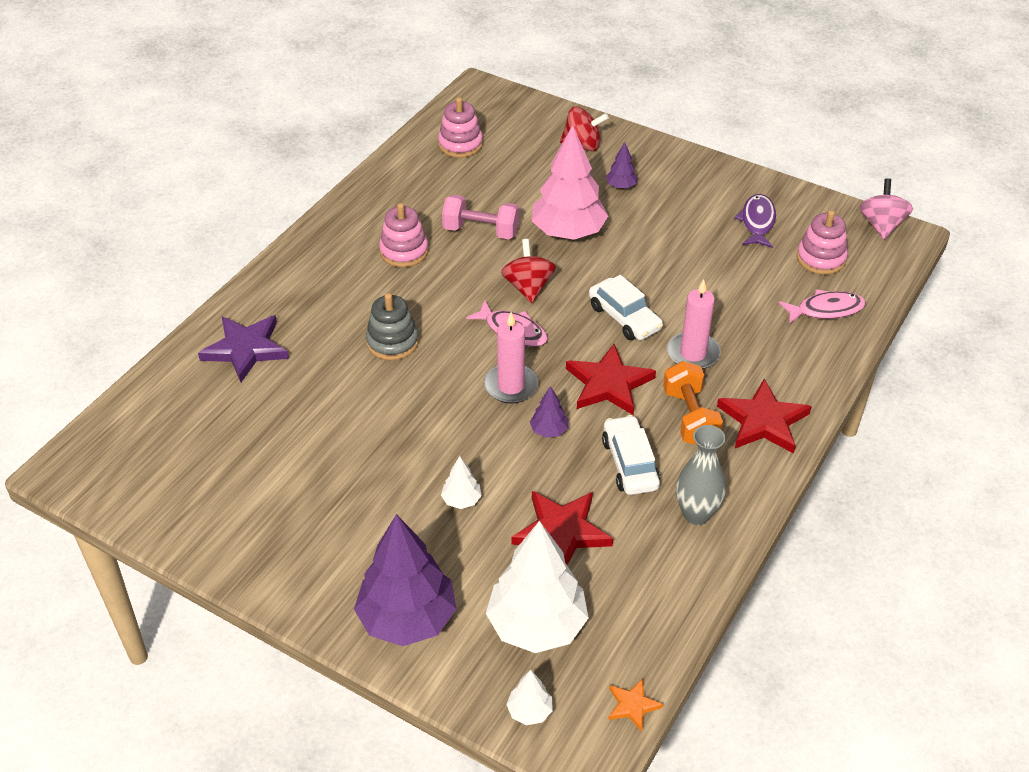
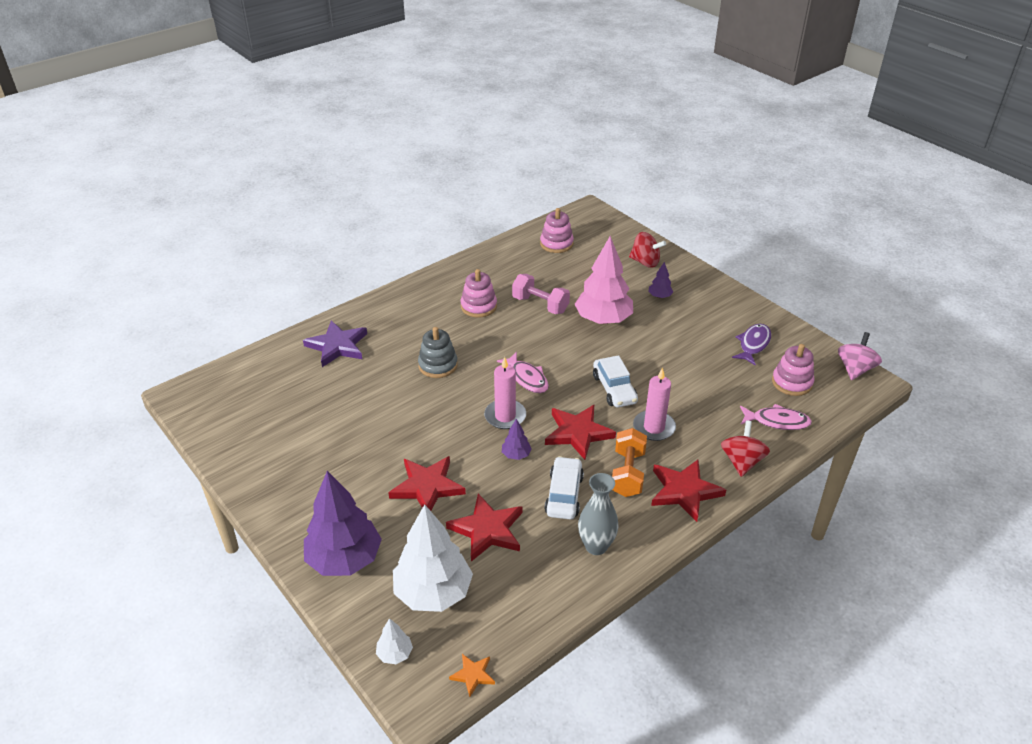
camera: 20 degrees right, 5 degrees down
(461, 500) = (427, 487): white tree -> red star
(528, 287) = (554, 351): red spinning top -> red spinning top (741, 461)

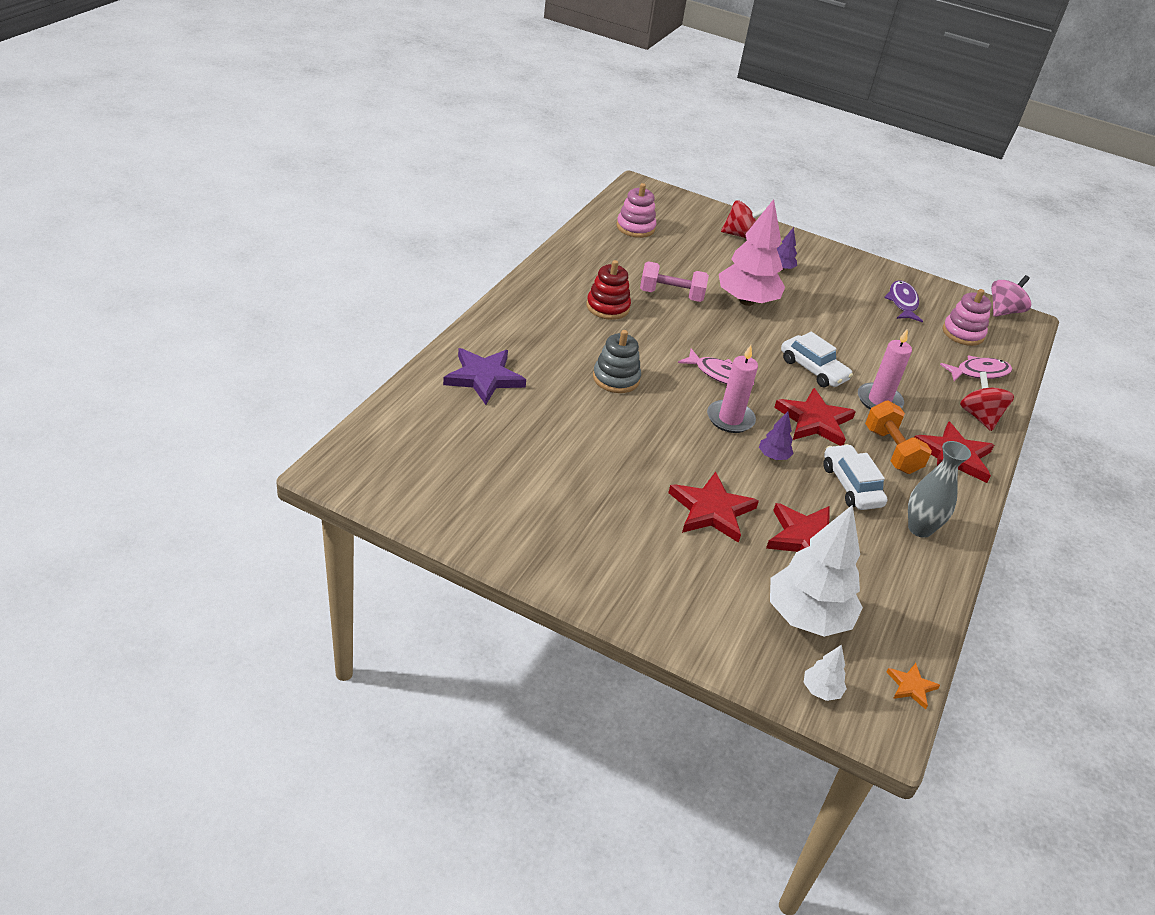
camera: 30 degrees left, 0 degrees up
(344, 559) = (688, 609): purple tree -> none
(478, 306) = (607, 307): pink stacking toy -> red stacking toy
(855, 369) = (1004, 311): pink spinning top -> pink spinning top turned 45 degrees clockwise

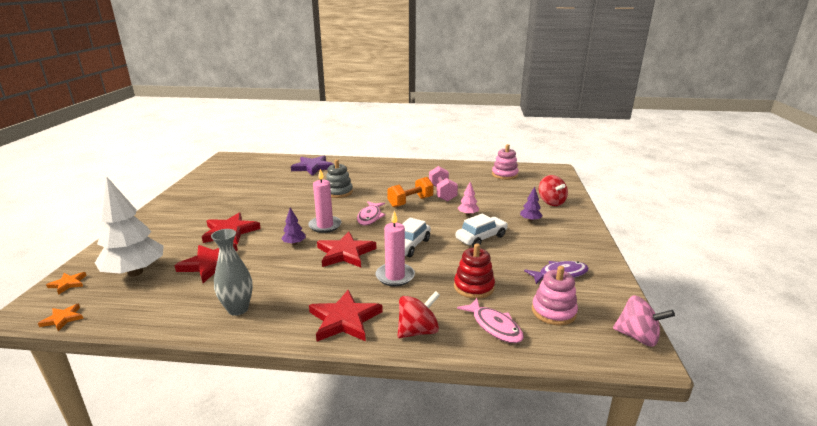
camera: 75 degrees right, 15 degrees down
(607, 307) = (407, 181): red stacking toy -> red stacking toy (474, 287)
(746, 301) = (468, 214): pink tree -> pink tree, size x0.44
(821, 690) = (68, 284): white tree -> orange star
(851, 486) = (277, 274): white car -> white car (481, 238)
(891, 451) = (331, 288): orange dumbbell -> orange dumbbell (410, 202)

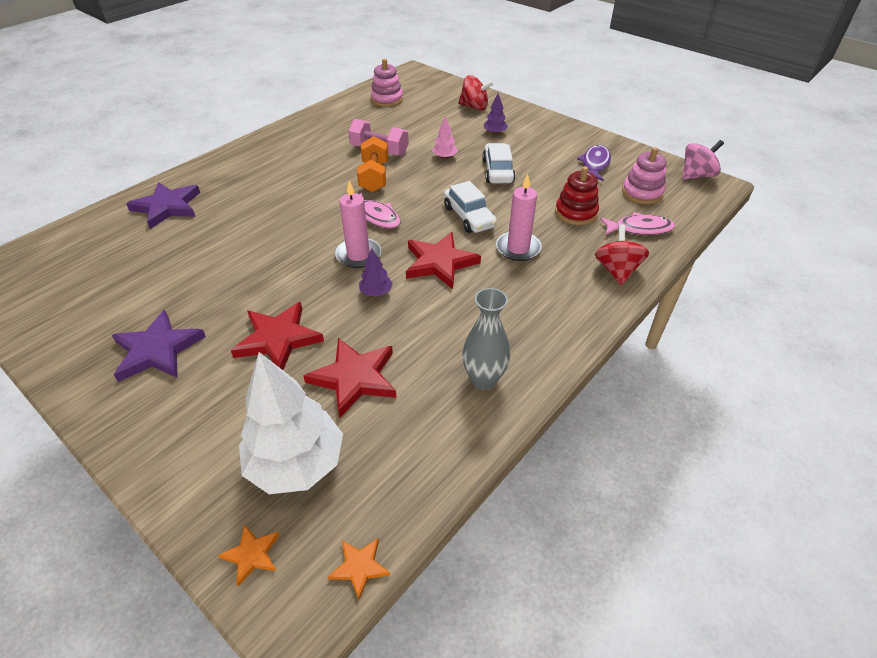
camera: 55 degrees left, 20 degrees up
(201, 208) = (157, 350): none -> purple star
(338, 192) = (279, 214): grey stacking toy -> none
(344, 320) = (566, 307): red star -> none

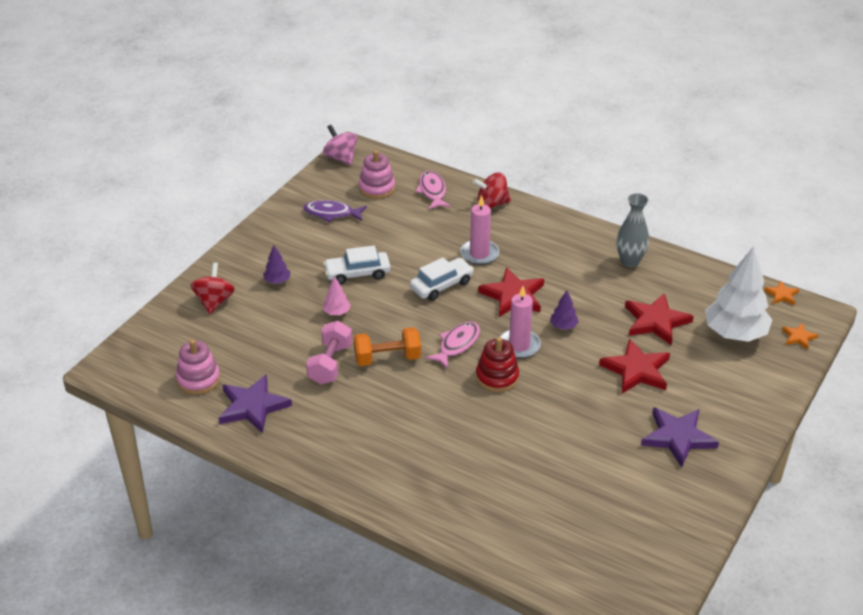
camera: 100 degrees left, 5 degrees down
(167, 207) = (485, 510): purple star -> purple star (252, 406)
(576, 213) = (418, 224): red stacking toy -> red stacking toy (497, 377)

